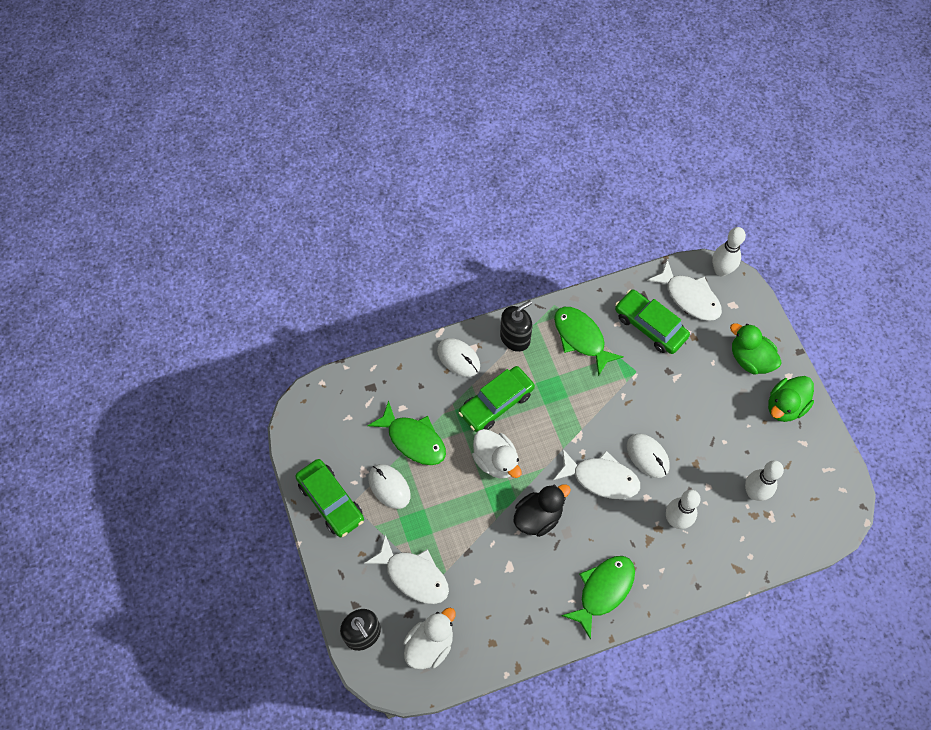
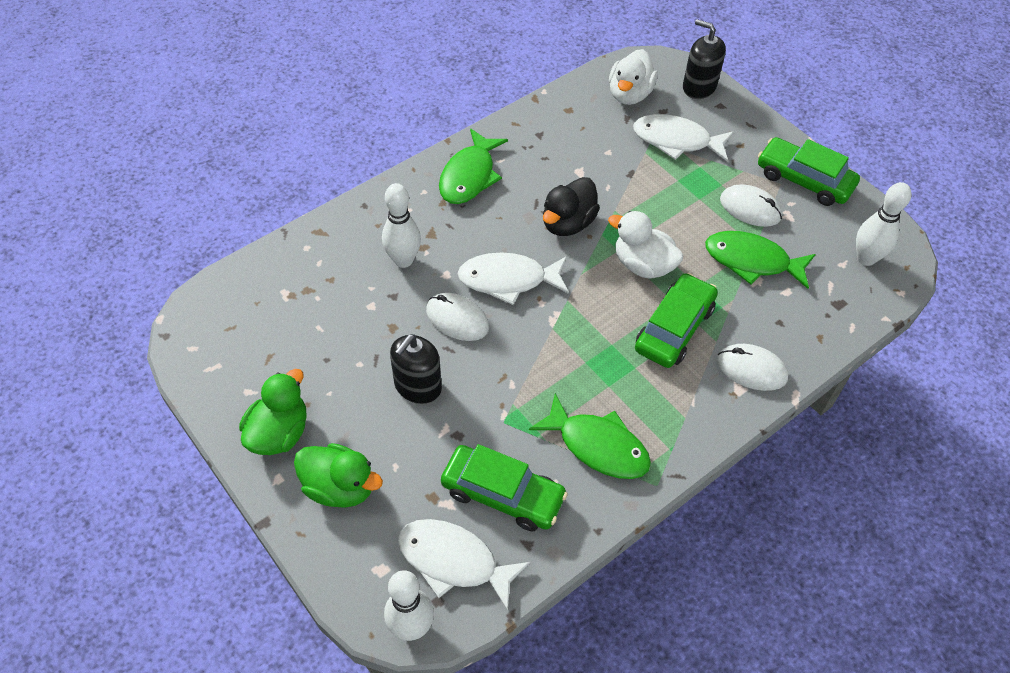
camera: 160 degrees right, 10 degrees down
(515, 338) = (690, 418): black soap dispenser -> black soap dispenser (417, 386)
(754, 493) = (310, 314): white bowling pin -> white bowling pin (866, 258)

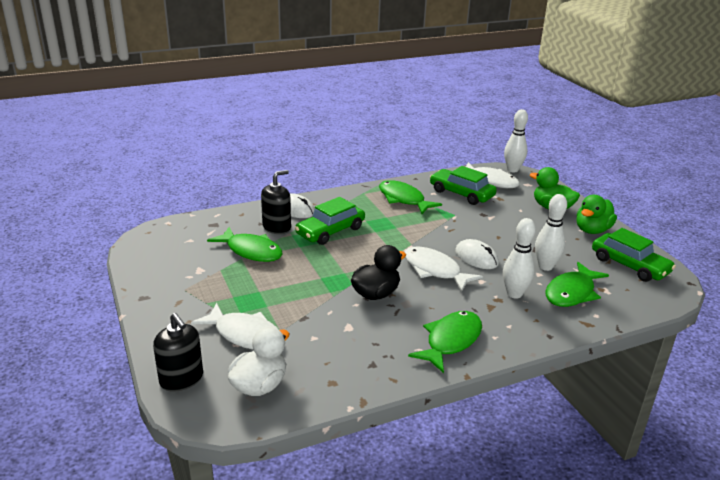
camera: 165 degrees left, 25 degrees down
(331, 279) = (571, 292): none -> green fish
(417, 386) = (506, 234): black soap dispenser -> black soap dispenser (277, 227)
(508, 280) = (435, 270): white fish -> white fish turned 150 degrees counterclockwise
(643, 265) = (331, 262): white duck -> none
(750, 208) = (224, 278): white mouse -> none
(804, 180) = (162, 288): green car -> green car (629, 265)
(866, 258) = (170, 240): white bowling pin -> white bowling pin (545, 266)

